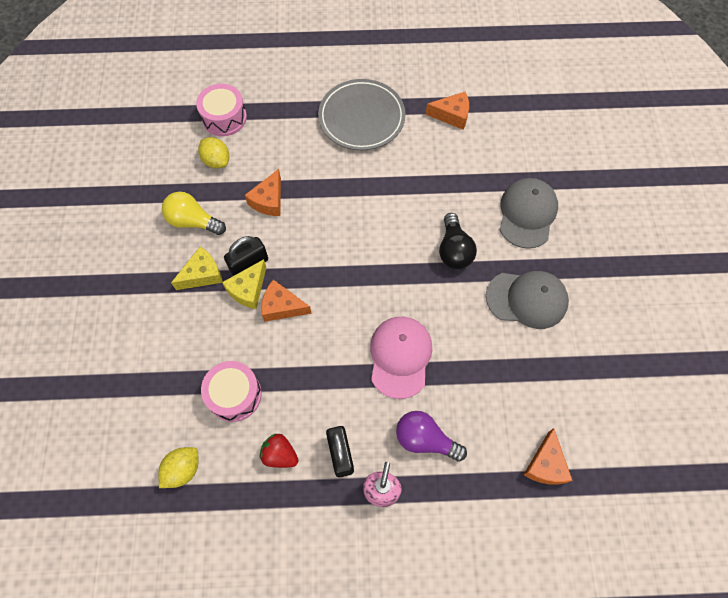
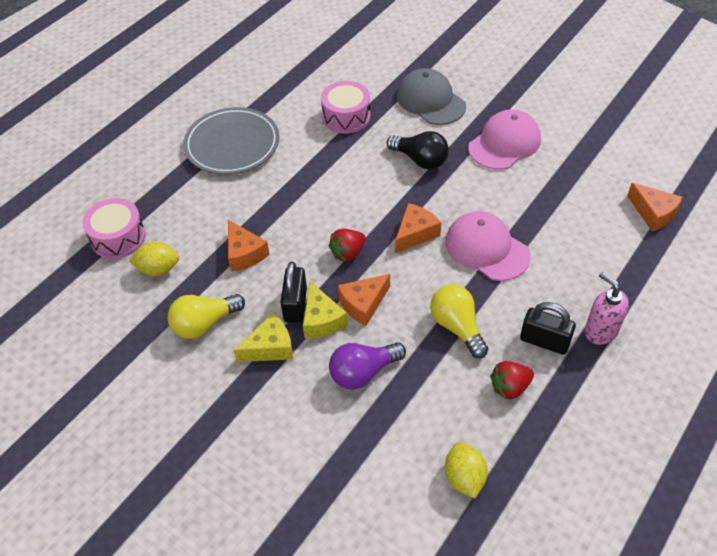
camera: 50 degrees left, 15 degrees down
(202, 274) = (270, 348): yellow cheese -> yellow cheese turned 60 degrees clockwise
(234, 395) = (421, 391): pink drum -> pink drum (346, 117)
(308, 383) = (457, 327): none -> yellow light bulb
(320, 264) = (348, 253): none -> red strawberry
(425, 439) = (575, 275): purple light bulb -> purple light bulb (363, 372)
(452, 115) = (295, 90): orange cheese -> orange cheese (415, 234)
(527, 299) = (504, 143): grey cap -> pink cap

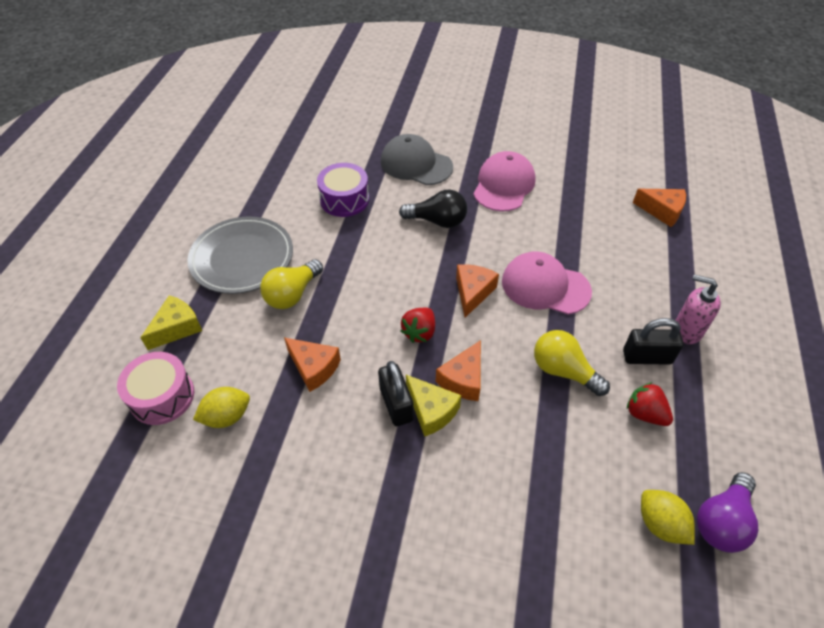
camera: 25 degrees left, 0 degrees up
(204, 324) = (310, 460): yellow light bulb -> yellow light bulb (292, 294)
(270, 348) = (394, 460): yellow cheese -> yellow cheese (177, 328)
(346, 117) = (344, 199): pink drum -> purple drum
(363, 372) = (503, 451): purple light bulb -> purple light bulb (722, 521)
(510, 387) = (645, 413): red strawberry -> red strawberry turned 90 degrees clockwise

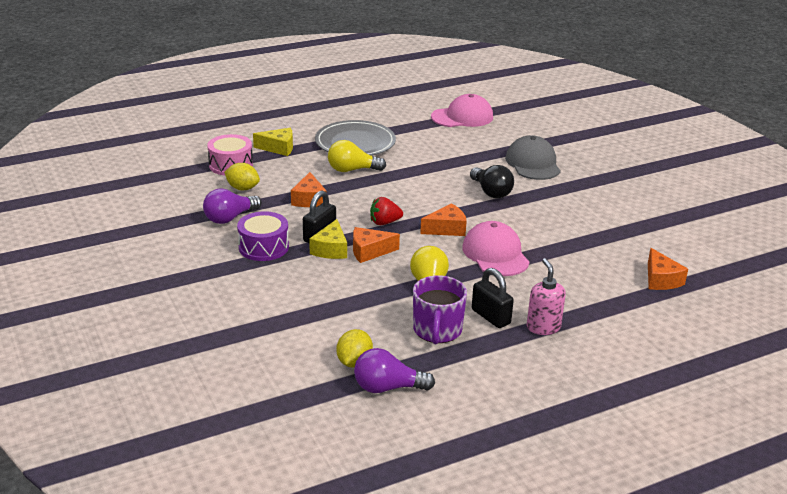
camera: 50 degrees right, 20 degrees down
(279, 470) = (230, 218): none -> purple light bulb
(344, 199) = (456, 153): purple drum -> purple drum (263, 247)
(504, 185) = (570, 203): pink cap -> pink cap (462, 117)
(645, 413) = (437, 330): red strawberry -> purple mug

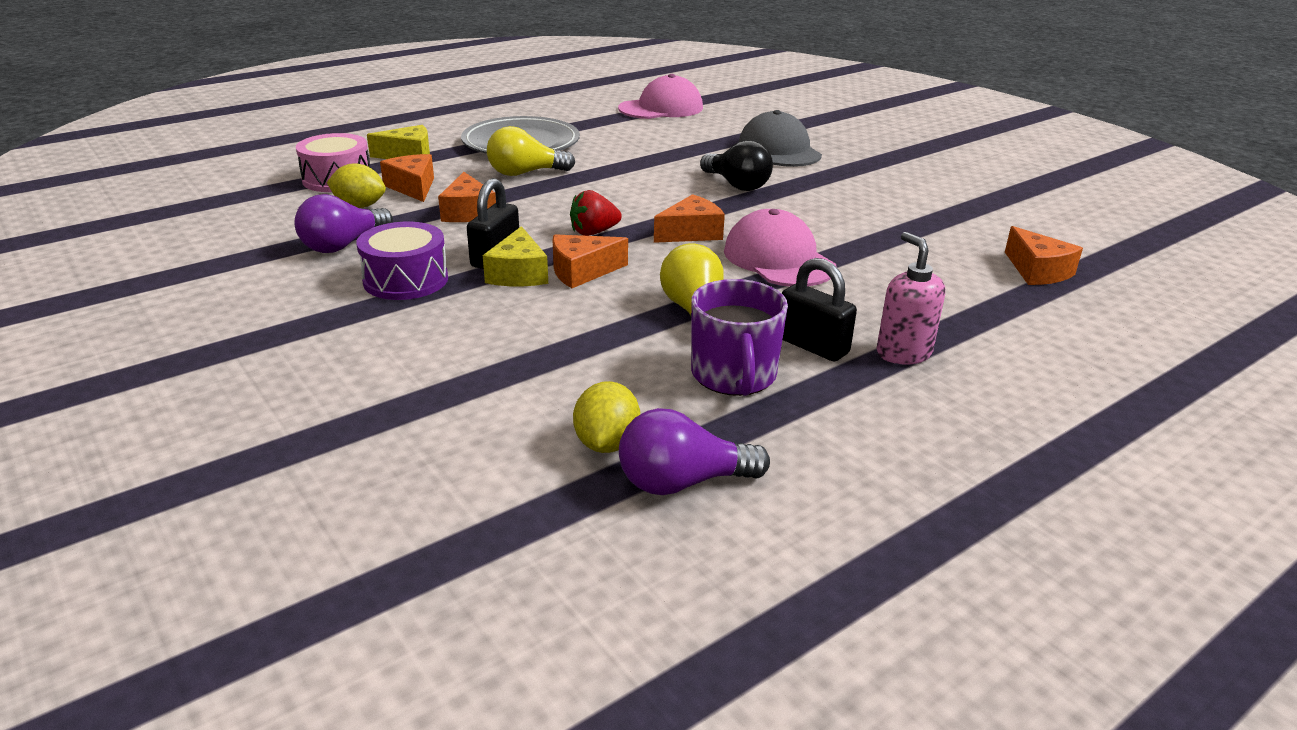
camera: 10 degrees left, 0 degrees up
(278, 176) = (413, 187): none -> orange cheese

